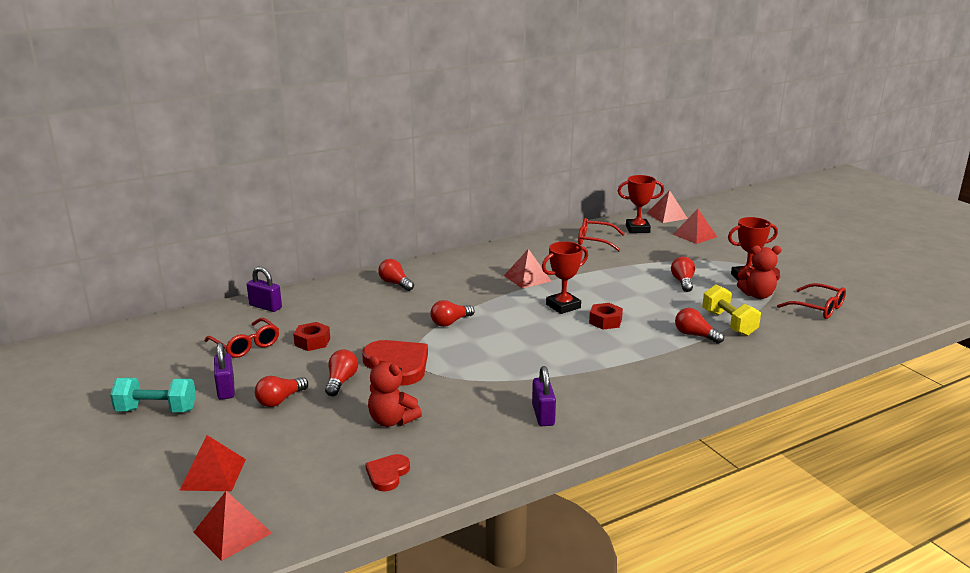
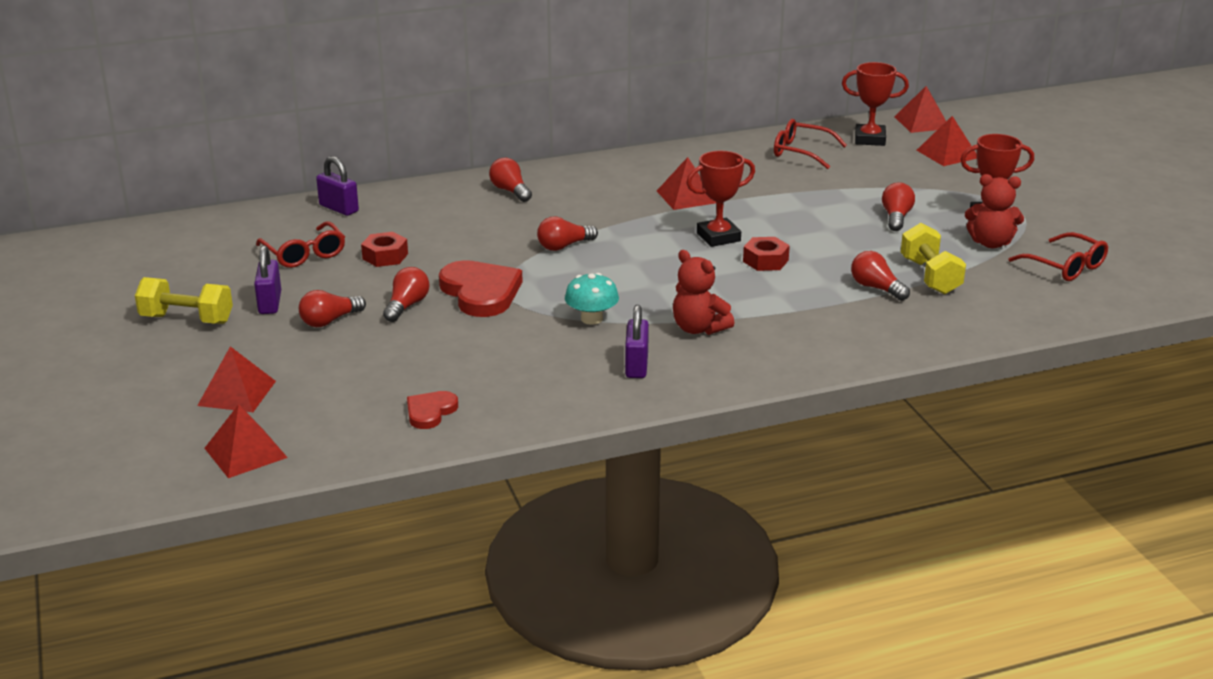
camera: 10 degrees right, 5 degrees up
(156, 410) = (187, 319): turquoise dumbbell -> yellow dumbbell
(392, 420) = (453, 355): red teddy bear -> red teddy bear (698, 328)
(493, 379) = (591, 319): none -> turquoise mushroom

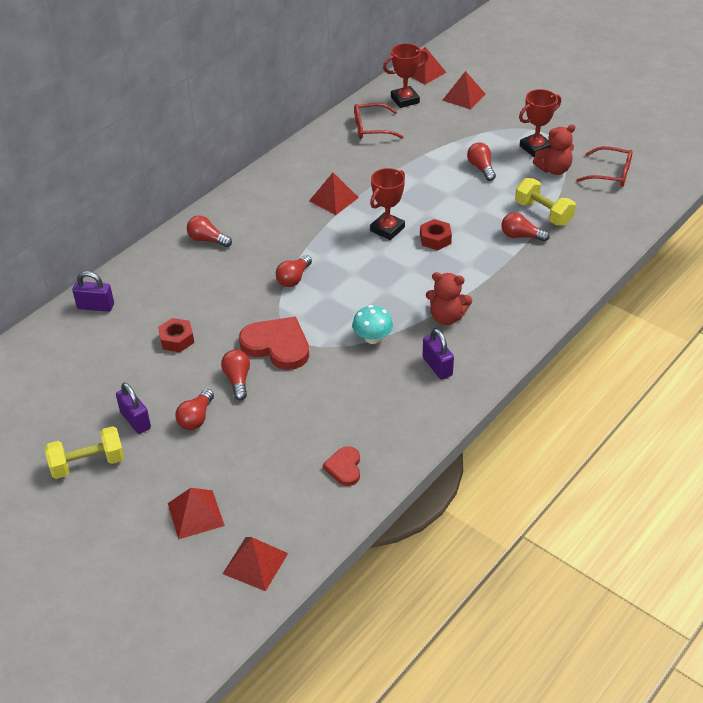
camera: 30 degrees left, 15 degrees up
(304, 254) = (114, 362): red glasses -> none

